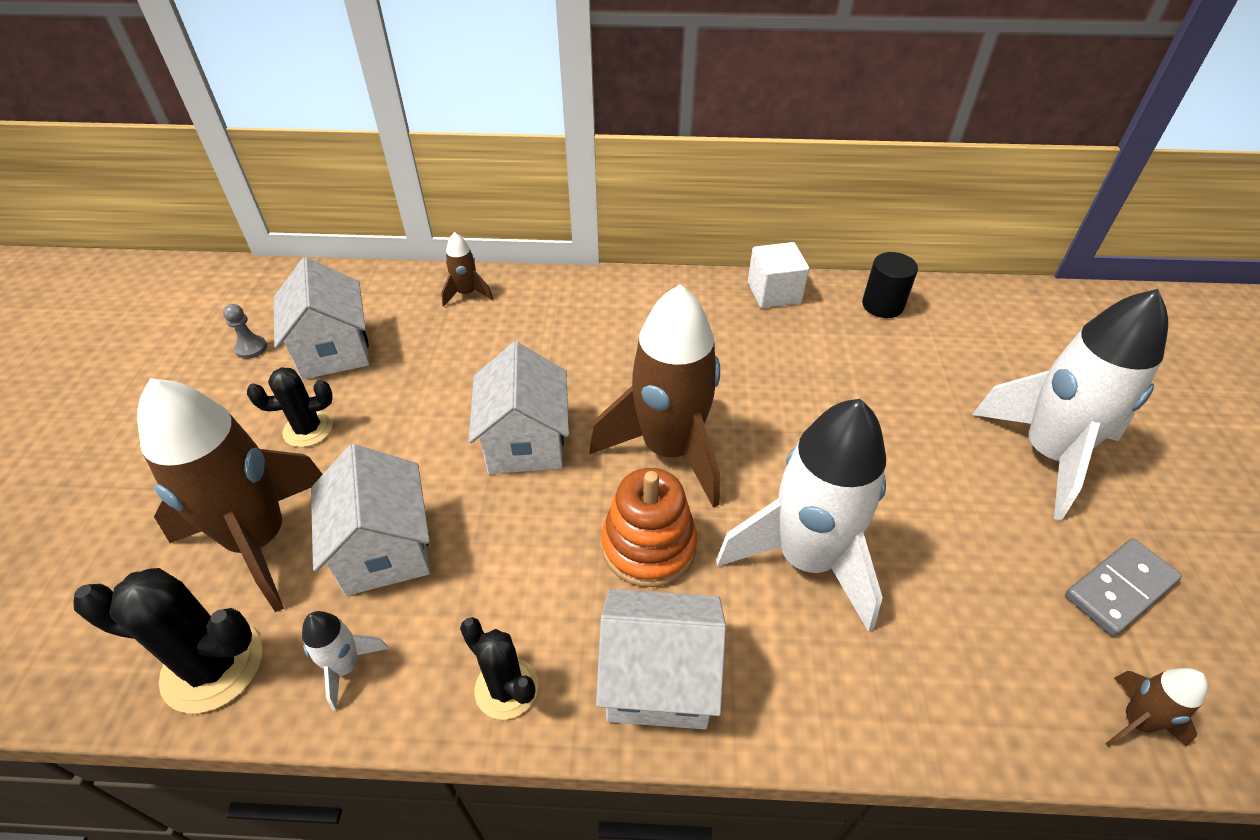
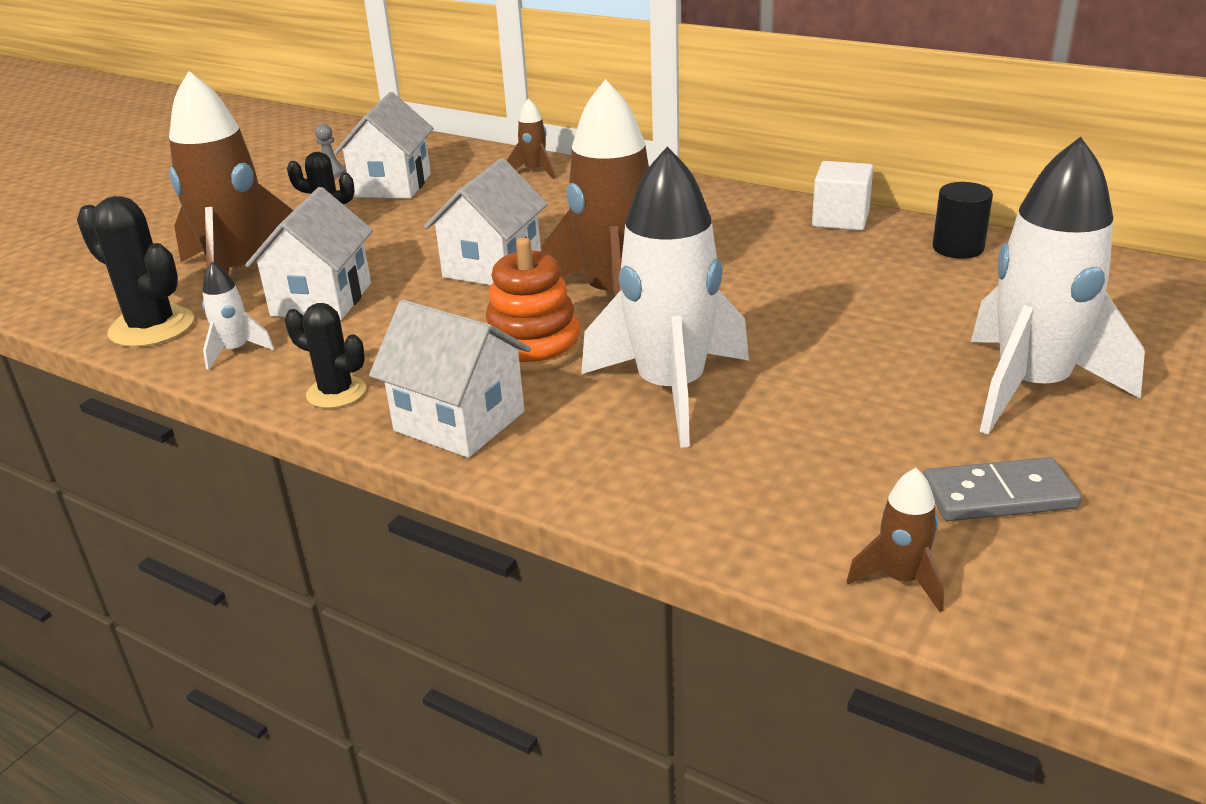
camera: 30 degrees right, 15 degrees down
(506, 688) = (336, 392): black cactus -> black cactus turned 45 degrees counterclockwise

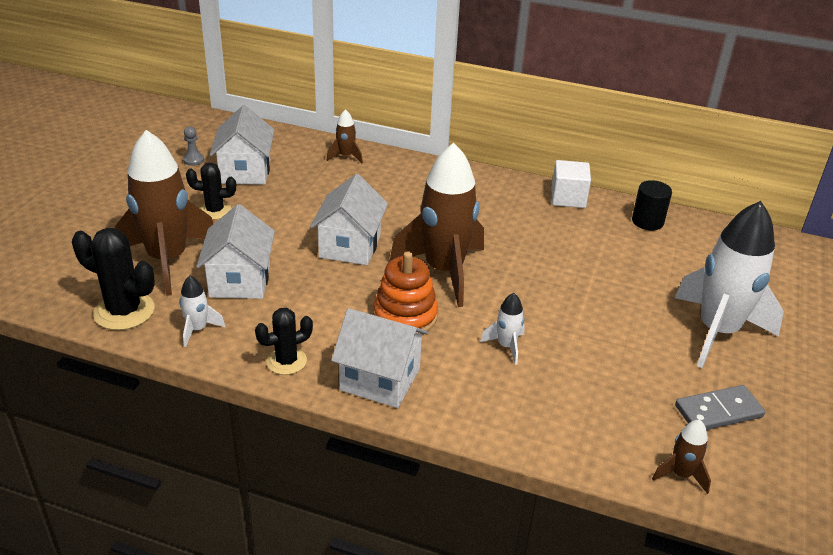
camera: 15 degrees left, 5 degrees up
(336, 392) = (286, 361): black cactus -> black cactus turned 45 degrees counterclockwise
(671, 390) = (506, 346): white rocket -> white rocket, size x0.43

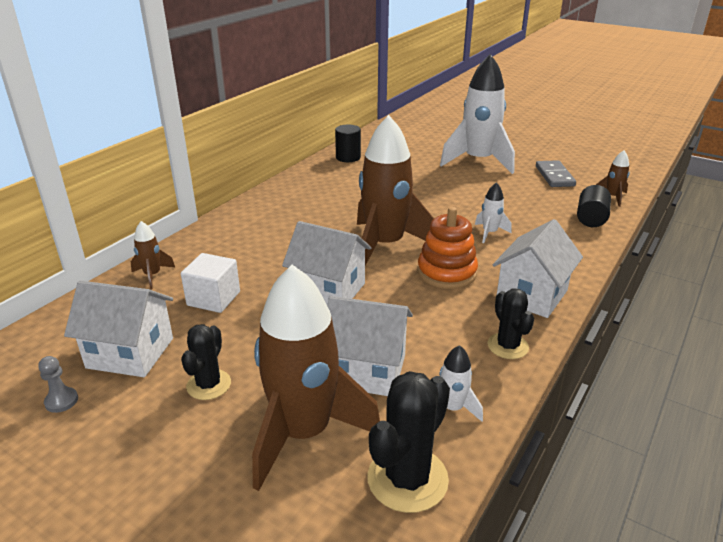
camera: 75 degrees left, 5 degrees down
(568, 198) = (301, 178): white cube -> white cube (213, 299)
(593, 443) = (591, 219): none -> black cylinder

